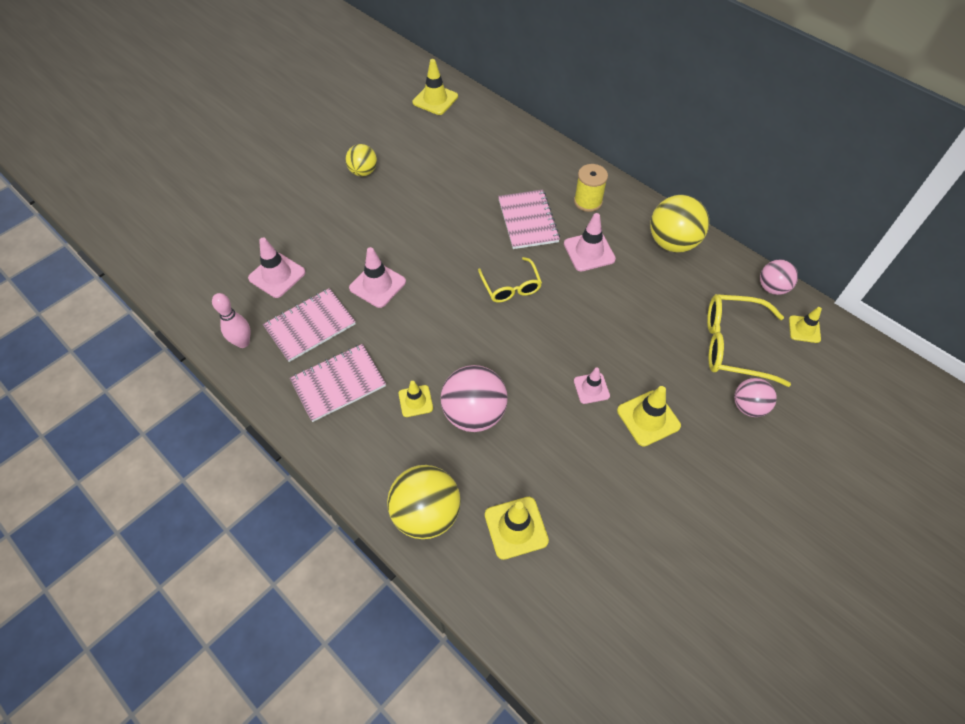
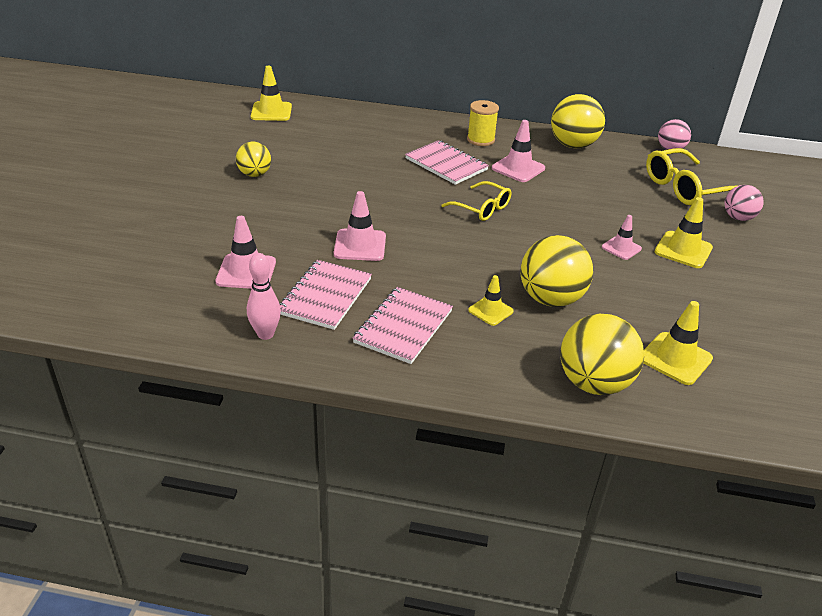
camera: 35 degrees left, 20 degrees down
(474, 413) = (550, 299): pink ball -> yellow ball
(804, 329) = (718, 164): yellow traffic cone -> none

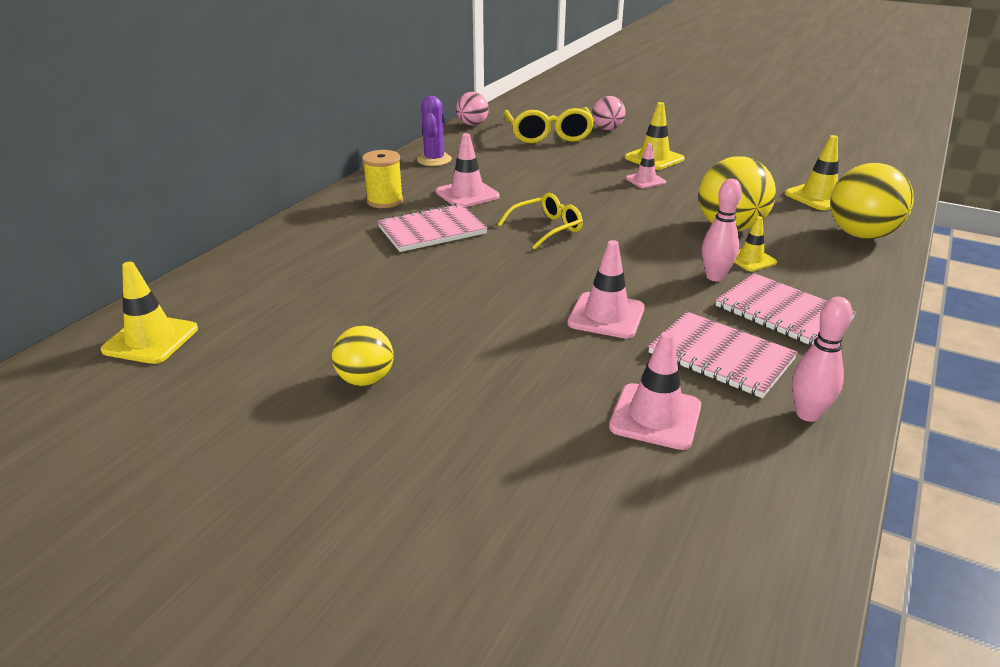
camera: 70 degrees left, 5 degrees down
(446, 292) = (715, 277): none -> pink bowling pin
(573, 145) = (434, 160): yellow ball -> purple cactus

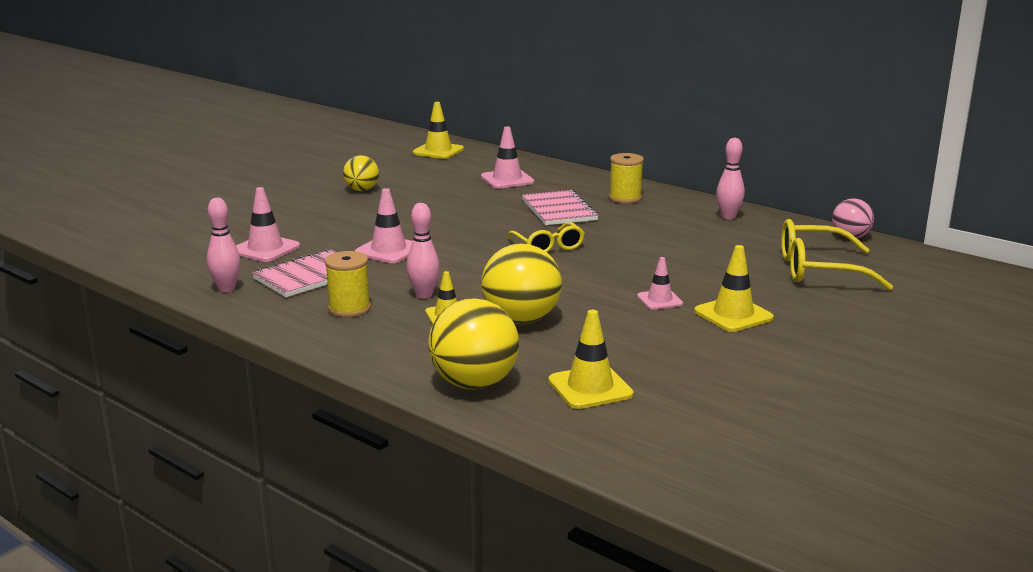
camera: 100 degrees right, 10 degrees down
(434, 160) = (728, 217): purple cactus -> pink bowling pin
(467, 194) = (634, 224): pink traffic cone -> pink traffic cone (507, 179)
(607, 129) = (849, 303): pink ball -> none
(783, 313) = (349, 308): pink notebook -> yellow spool

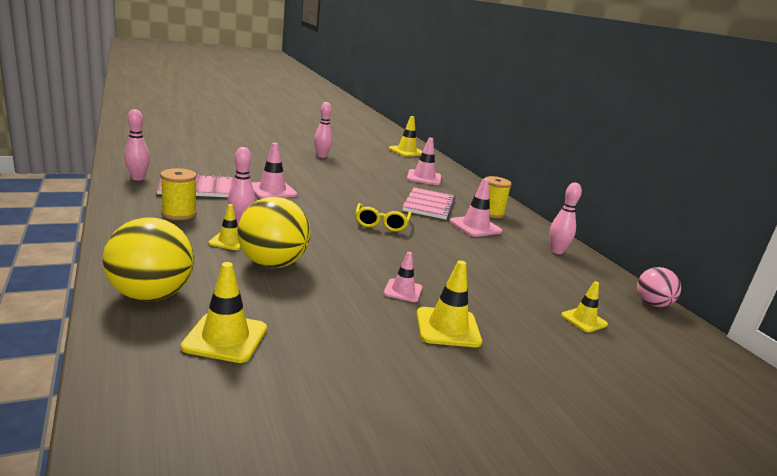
camera: 25 degrees right, 0 degrees up
(265, 249) = (204, 166): pink traffic cone -> pink traffic cone (475, 226)
(362, 190) = (321, 156): yellow ball -> pink bowling pin
(818, 270) = (584, 320): yellow glasses -> yellow traffic cone

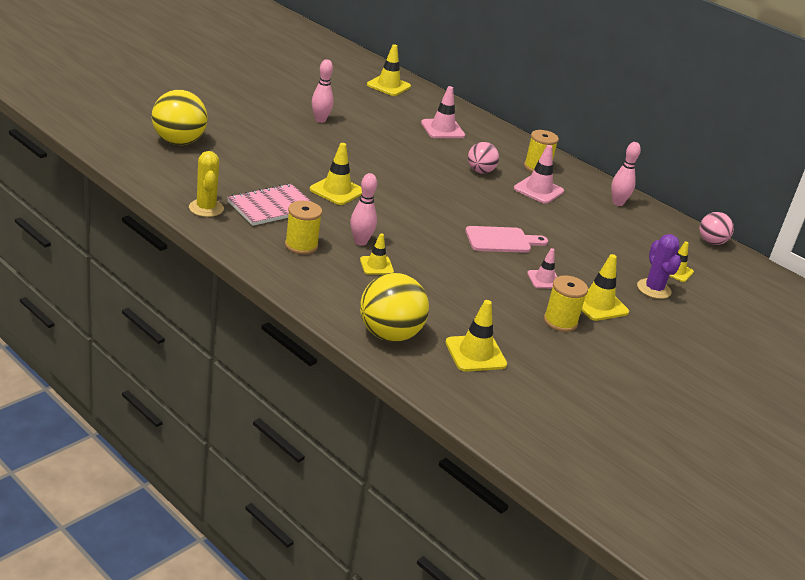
camera: 25 degrees left, 10 degrees up
(138, 178) = (206, 208): pink bowling pin -> yellow cactus
(272, 191) = (337, 190): pink traffic cone -> yellow traffic cone
(272, 264) = (433, 280): yellow ball -> yellow ball (179, 142)
(378, 333) = (560, 321): none -> yellow spool
(381, 224) = (465, 209): yellow glasses -> none
(391, 251) = (501, 240): none -> pink cutting board
(428, 205) = (480, 171): pink notebook -> pink ball
(538, 330) = (653, 289): none -> purple cactus

